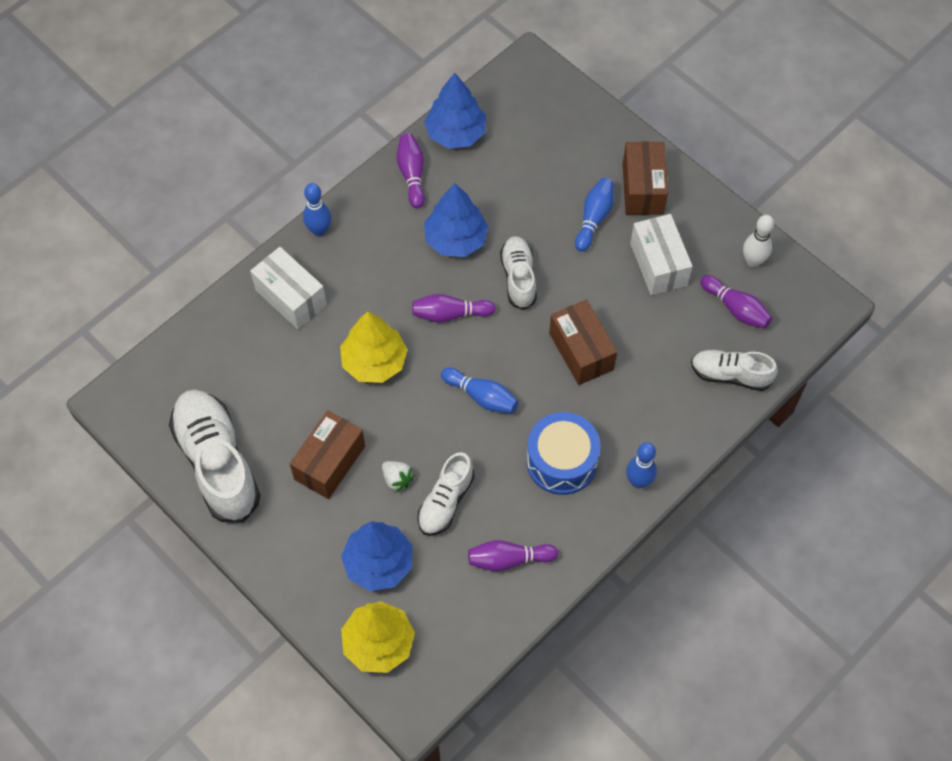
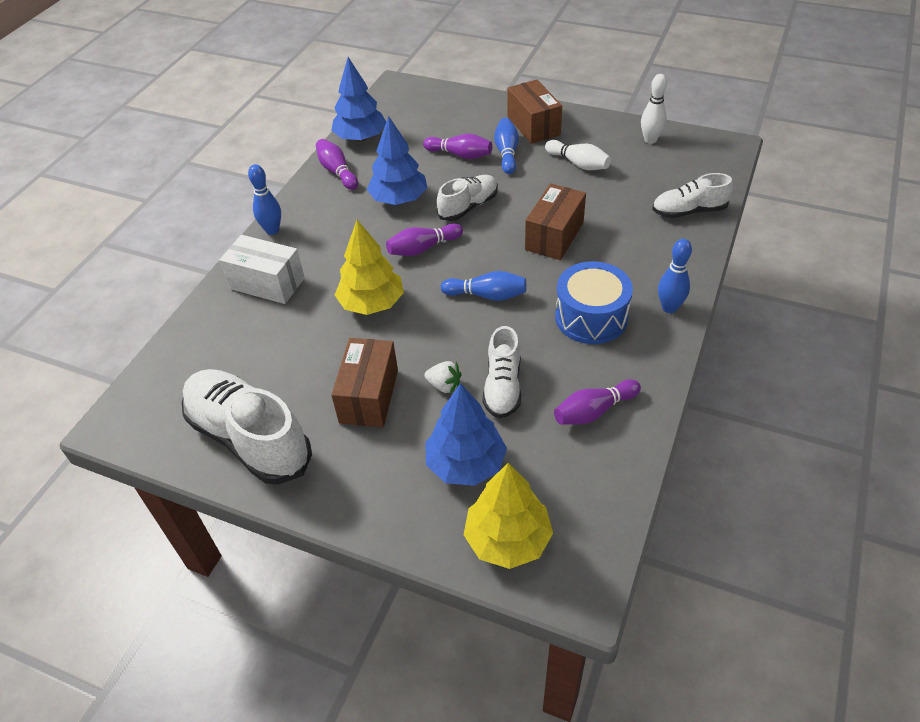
camera: 20 degrees left, 15 degrees down
(518, 278) = (468, 207): white shoe -> white shoe turned 75 degrees clockwise
(581, 351) = (554, 236): brown box -> brown box turned 75 degrees clockwise
(658, 264) = (578, 164): white box -> white bowling pin
(735, 308) = (659, 170): purple bowling pin -> purple bowling pin (460, 155)

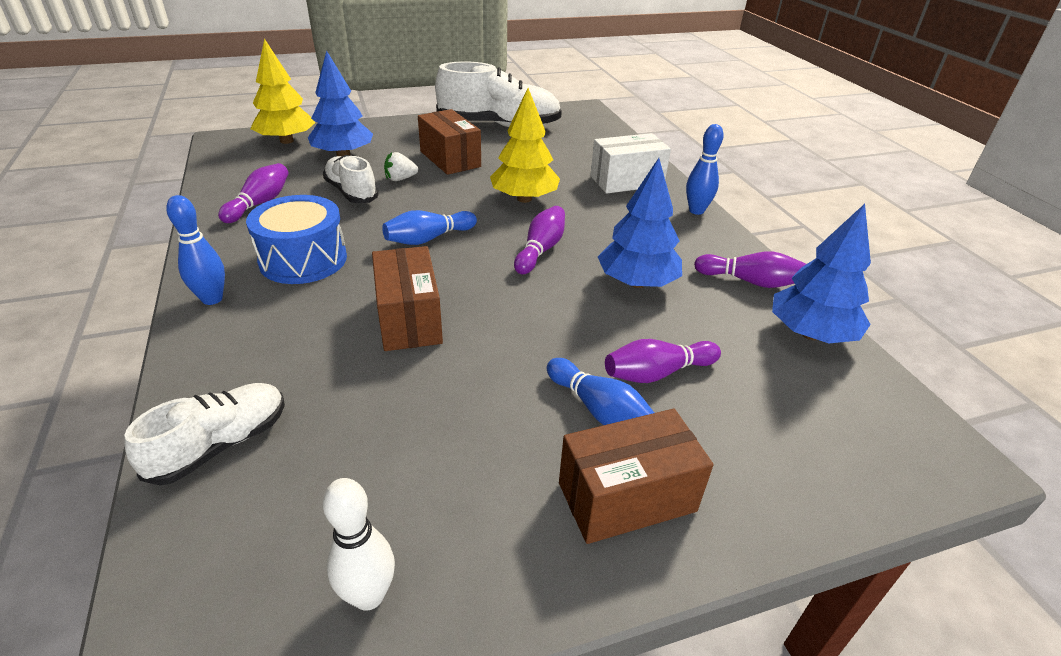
camera: 135 degrees right, 10 degrees down
(468, 207) = (550, 308): white shoe -> none
(533, 126) = (626, 497): brown box -> brown box turned 45 degrees counterclockwise
(578, 164) = (469, 449): white bowling pin -> none

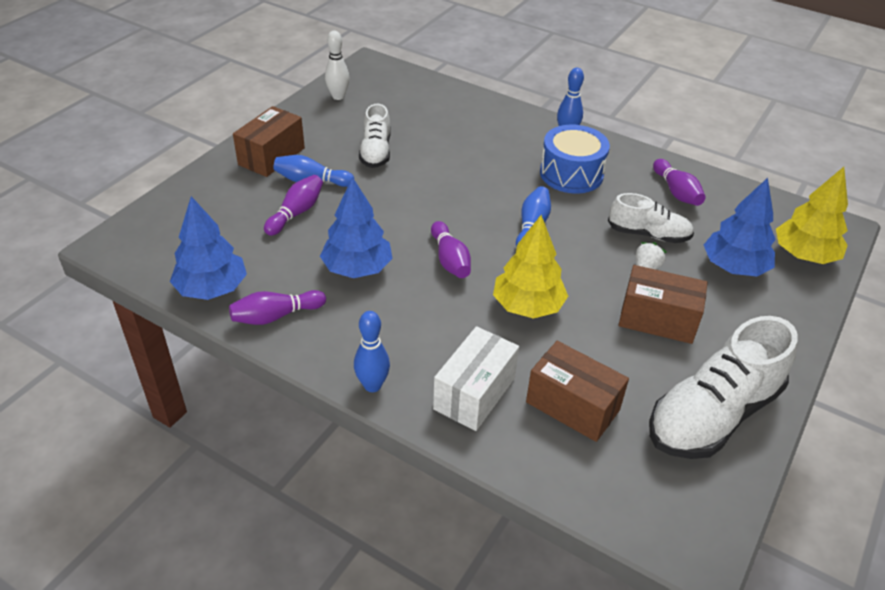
camera: 140 degrees right, 5 degrees up
(221, 445) = (450, 100): white shoe -> white shoe (376, 152)
(409, 319) = (459, 174): brown box -> brown box (572, 406)

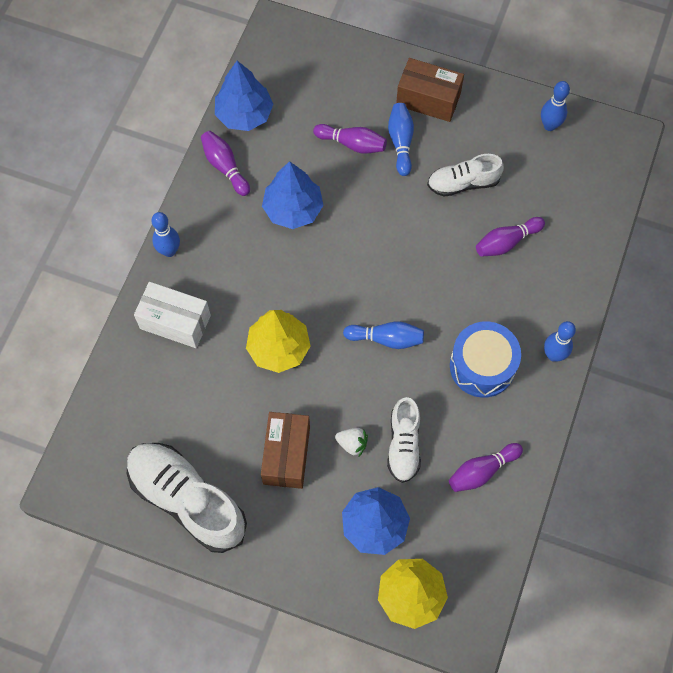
camera: 80 degrees right, 25 degrees up
(338, 96) = (549, 125): white bowling pin -> blue bowling pin
(450, 260) = (322, 277): purple bowling pin -> purple bowling pin (506, 242)
(572, 406) = (176, 393): brown box -> none

